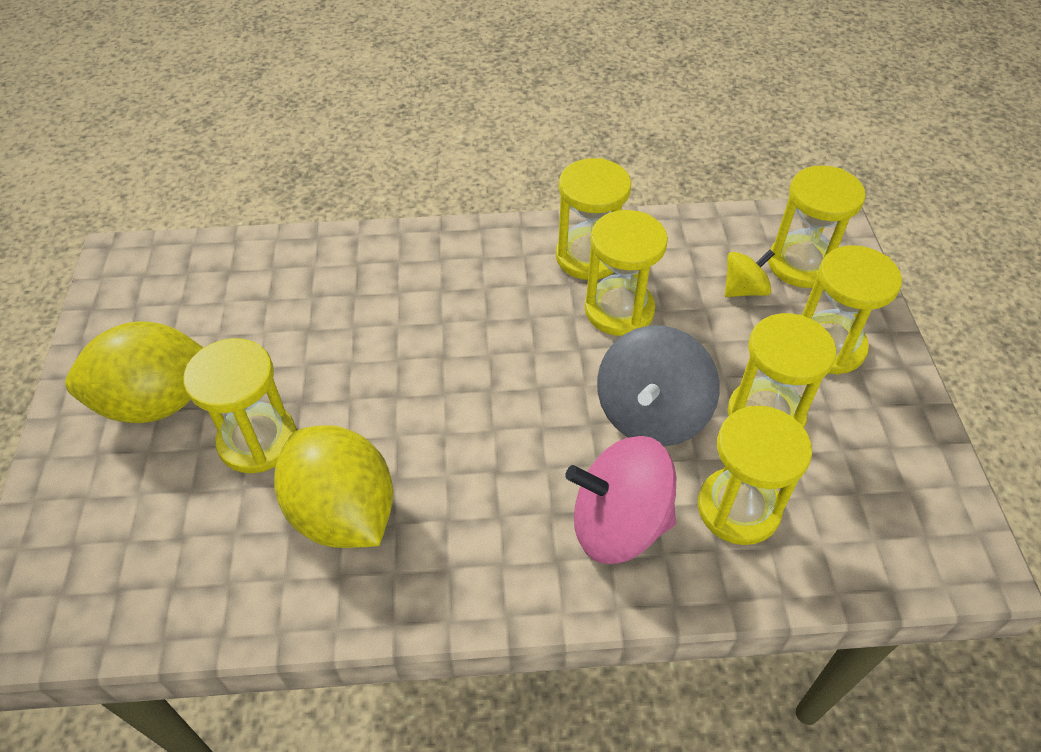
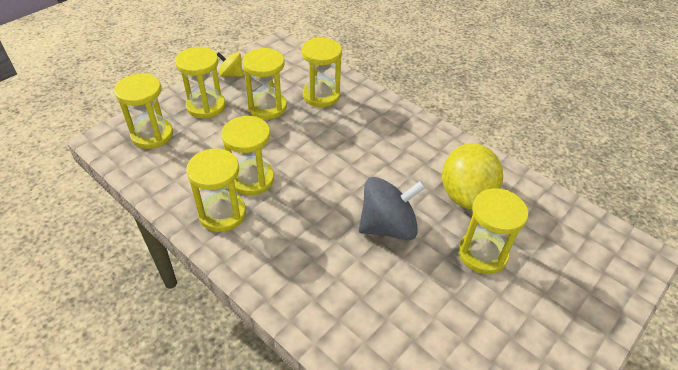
camera: 135 degrees left, 5 degrees down
(157, 402) = (526, 320): yellow lemon -> none
(618, 524) = (365, 119): pink spinning top -> none
(651, 414) = (304, 136): grey spinning top -> grey spinning top (388, 226)
(744, 289) = (191, 145): yellow spinning top -> yellow spinning top (231, 74)

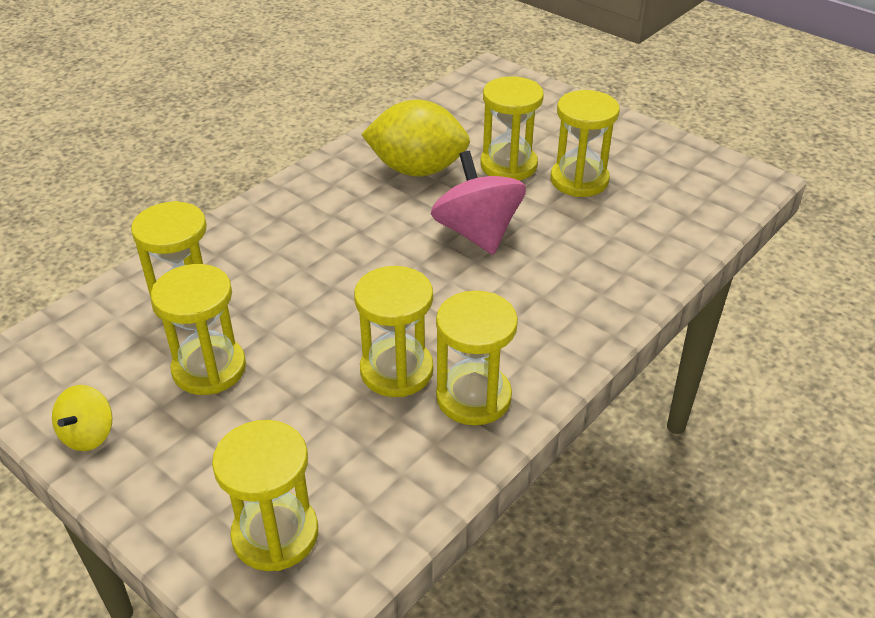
camera: 90 degrees left, 5 degrees down
(206, 106) = (192, 461): yellow hourglass -> yellow hourglass (579, 180)
(388, 226) = (477, 233): grey spinning top -> pink spinning top

